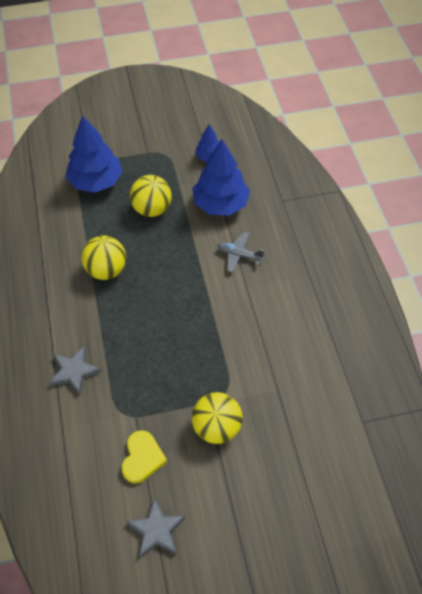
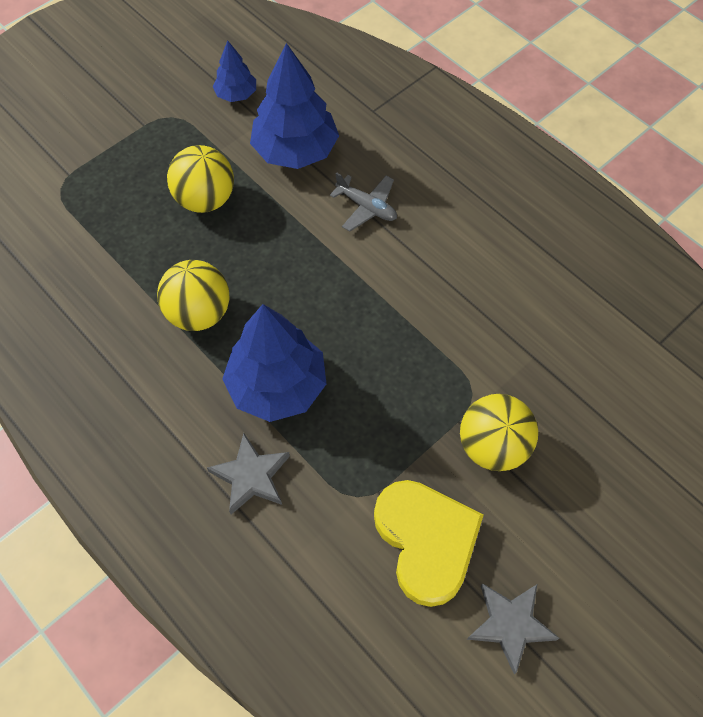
camera: 30 degrees left, 5 degrees up
(96, 181) = (97, 197): blue tree -> blue tree (277, 386)
(142, 458) = (426, 541): yellow heart -> yellow heart, size x1.55
(239, 255) = (366, 207): grey plane -> grey plane turned 135 degrees counterclockwise

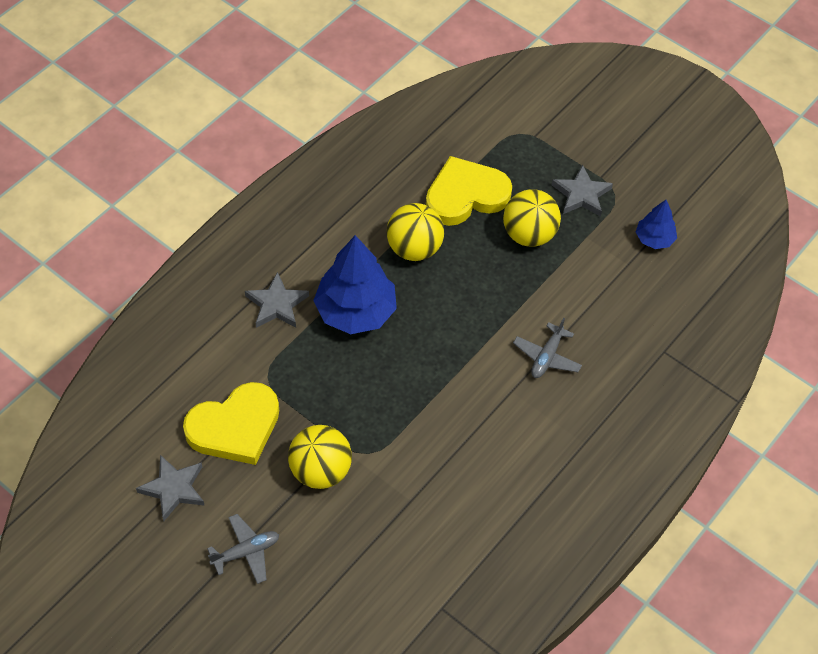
camera: 80 degrees right, 5 degrees down
(135, 251) = (466, 195): none -> yellow heart
(163, 145) = (581, 195): none -> grey star
(295, 151) = (599, 293): blue tree -> none
(598, 540) = (246, 552): none -> grey plane

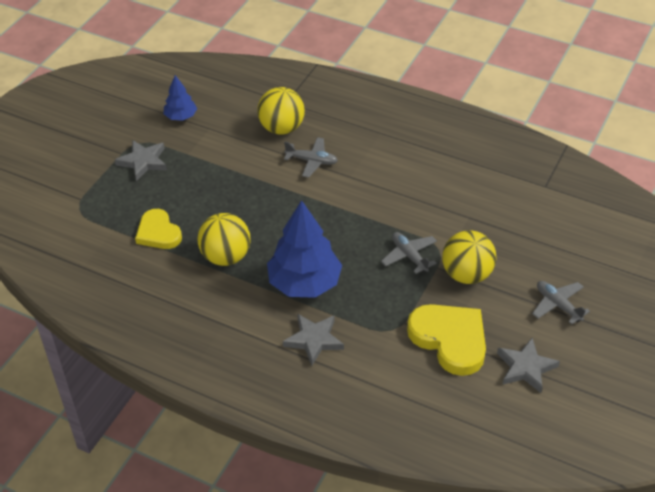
camera: 100 degrees left, 10 degrees down
(365, 420) = (409, 256): none -> grey plane
(466, 195) = (158, 233): yellow heart -> yellow heart, size x0.65
(529, 234) = (193, 187): yellow ball -> yellow ball (281, 128)

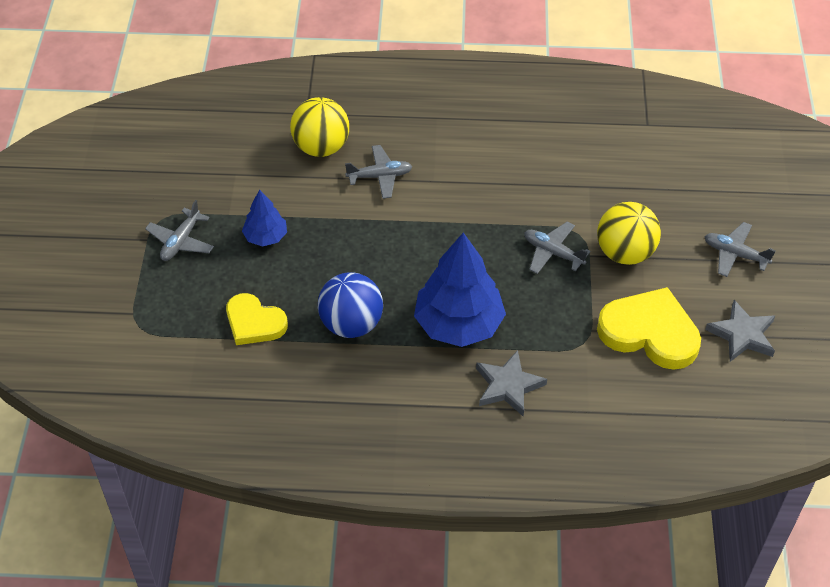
camera: 25 degrees left, 5 degrees up
(143, 162) = (181, 241): grey star -> grey plane
(181, 116) = (192, 170): blue tree -> blue tree (266, 237)
(226, 257) = (351, 324): yellow ball -> blue ball

